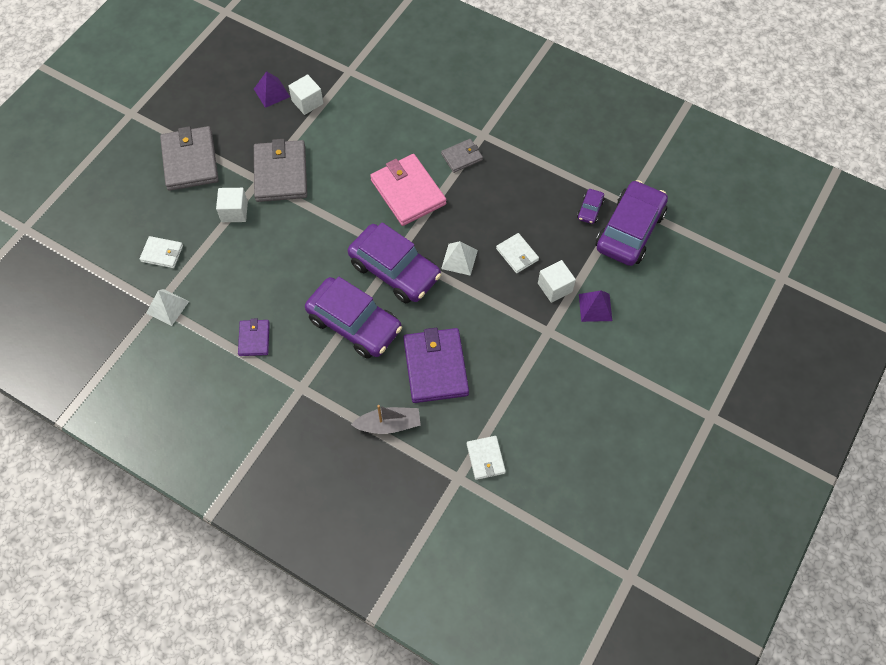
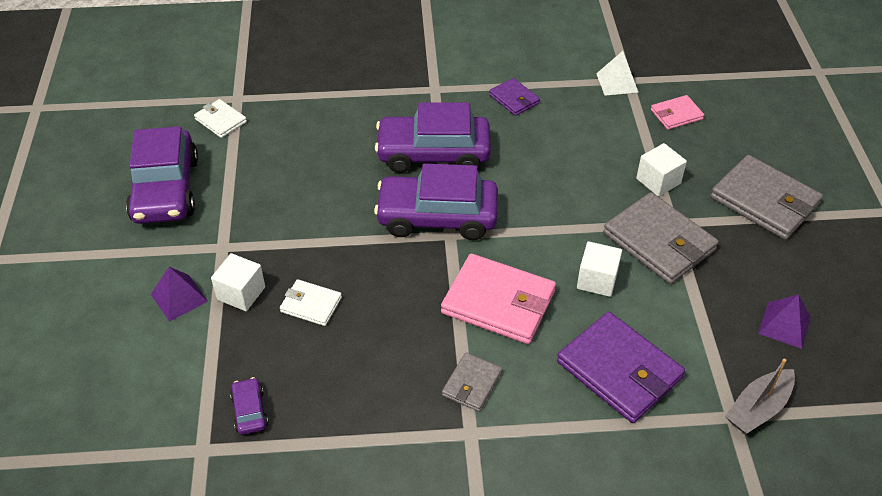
camera: 145 degrees right, 15 degrees down
(162, 253) = (676, 114): white wallet -> pink wallet
(307, 102) = (730, 339): white cube -> white cube (597, 280)
(389, 424) = (331, 102): grey boat -> grey boat (758, 408)
(435, 367) = (322, 160): purple wallet -> purple wallet (619, 370)
(459, 259) = (375, 264): white pyramid -> none
(629, 230) = (178, 413): purple car -> purple car (166, 189)

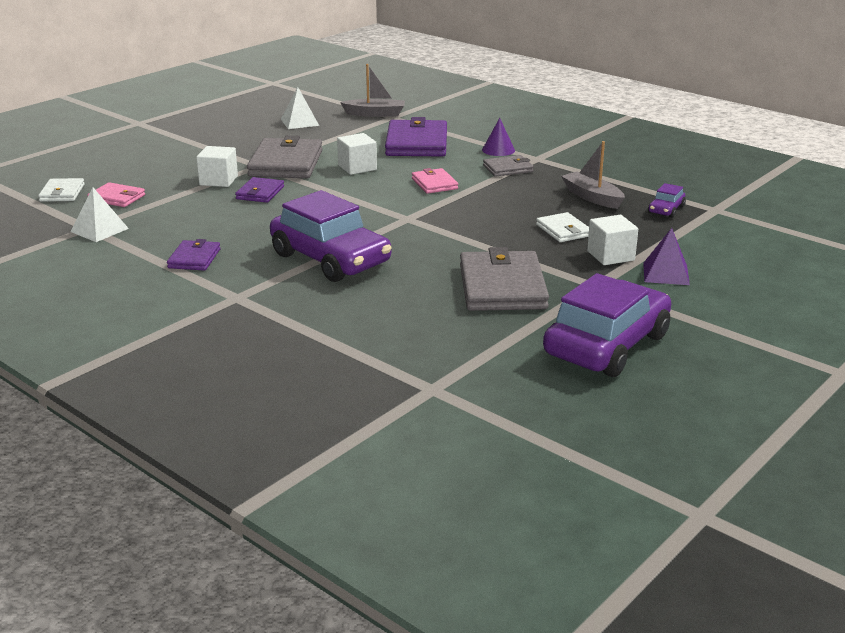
camera: 135 degrees left, 20 degrees down
(221, 120) = (479, 376): white wallet -> white wallet (62, 193)
(338, 384) = (592, 197): none -> grey boat
(437, 217) = (399, 229): purple car -> none
(498, 302) = (434, 184): pink wallet -> pink wallet, size x0.53
(528, 421) = (498, 150): none -> purple cone
(602, 188) = (260, 193): none -> purple wallet
(764, 201) = (186, 150): grey wallet -> grey wallet (502, 287)
(784, 325) = (299, 122): purple pyramid -> white pyramid

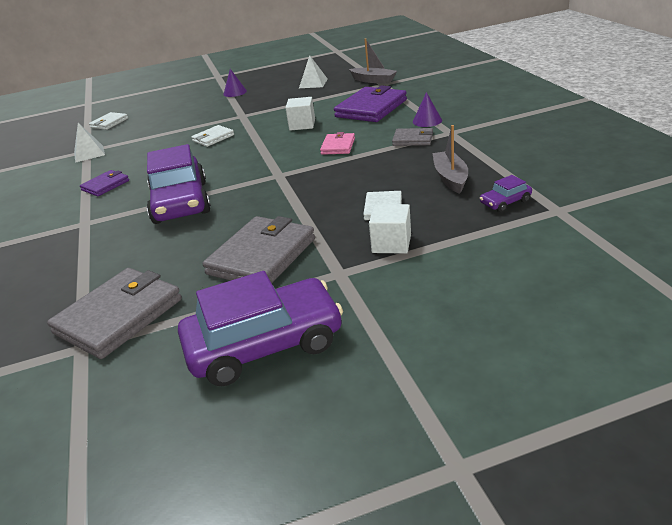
camera: 35 degrees right, 5 degrees up
(117, 198) = (131, 130): pink wallet -> none
(202, 140) = (235, 92): none -> purple cone
(218, 180) = (202, 125): white cube -> none
(260, 193) = (213, 138): purple wallet -> white wallet
(286, 163) = (260, 116): grey wallet -> grey wallet (119, 316)
(666, 273) = (418, 275): purple pyramid -> none

